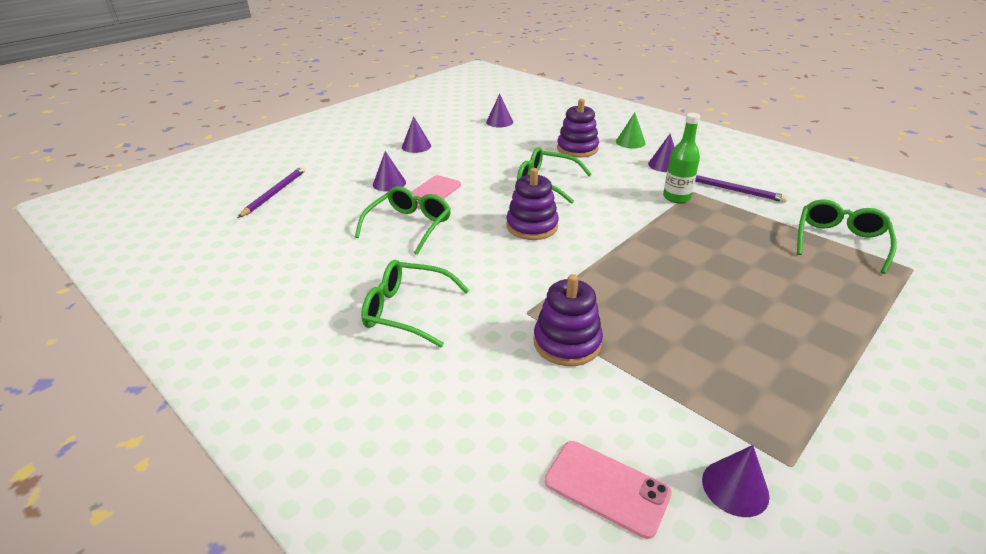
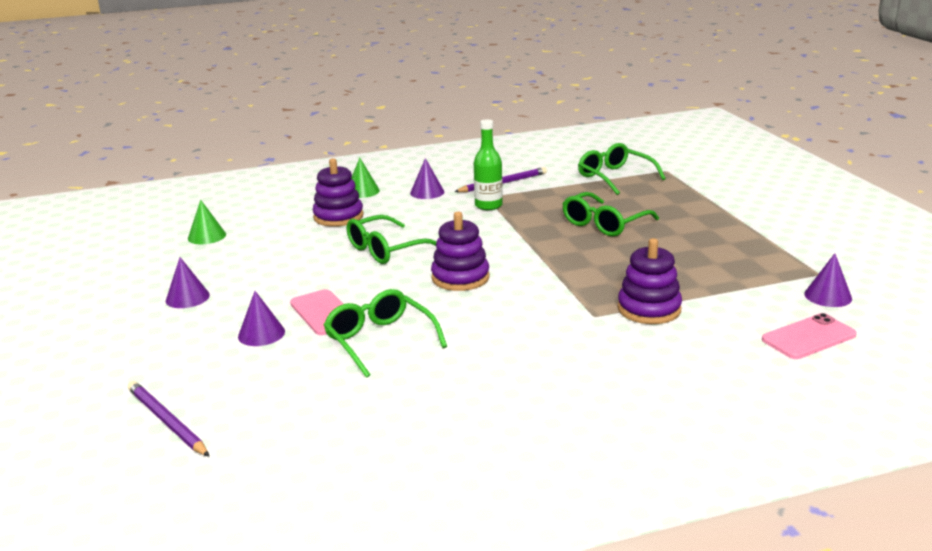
camera: 60 degrees left, 10 degrees down
(407, 310) = (538, 373): green glasses -> green glasses (604, 224)
(499, 122) = (207, 236): purple cone -> green cone

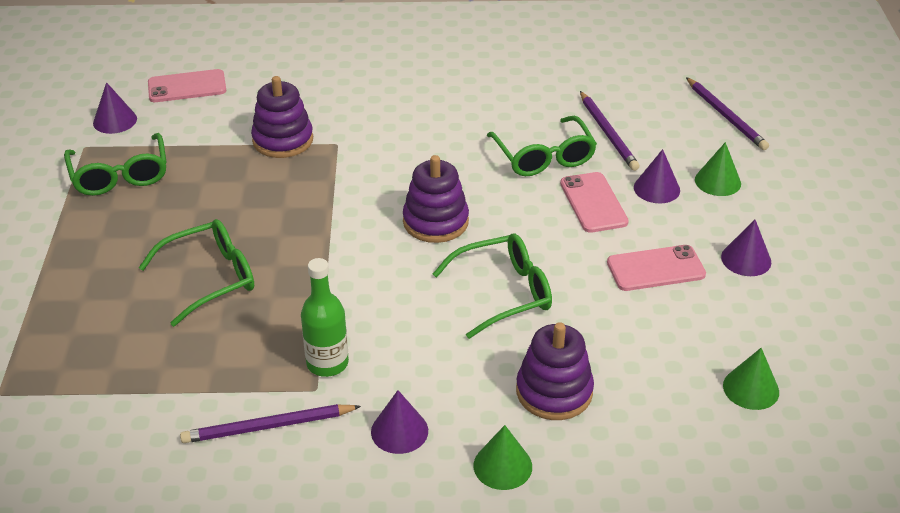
camera: 165 degrees left, 15 degrees up
(197, 350) = (717, 181): none -> green cone
(267, 280) = (655, 268): none -> pink phone
(313, 375) = (608, 133): none -> purple pencil
(615, 177) = (91, 395): green glasses -> green glasses (120, 175)

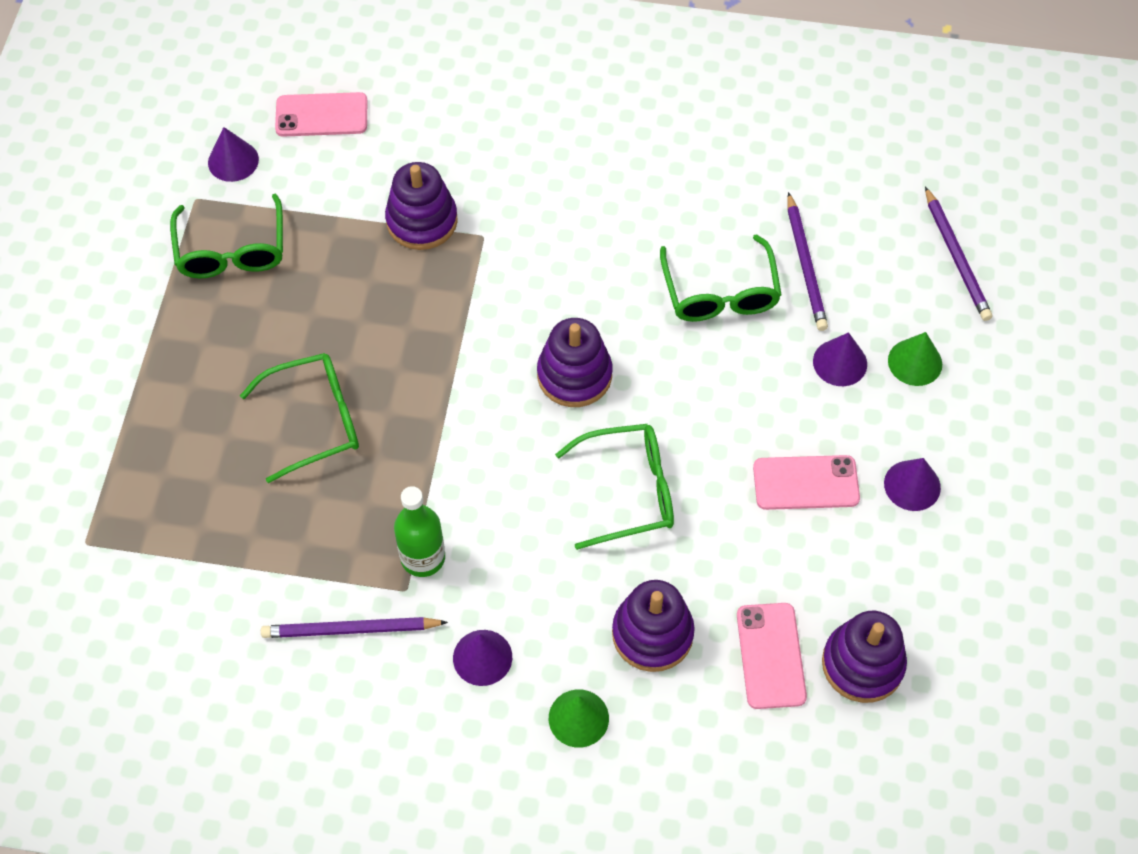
camera: 10 degrees right, 20 degrees up
(593, 203) = (760, 373): pink phone -> pink phone (770, 656)
(751, 388) = (862, 664): green cone -> purple stacking toy

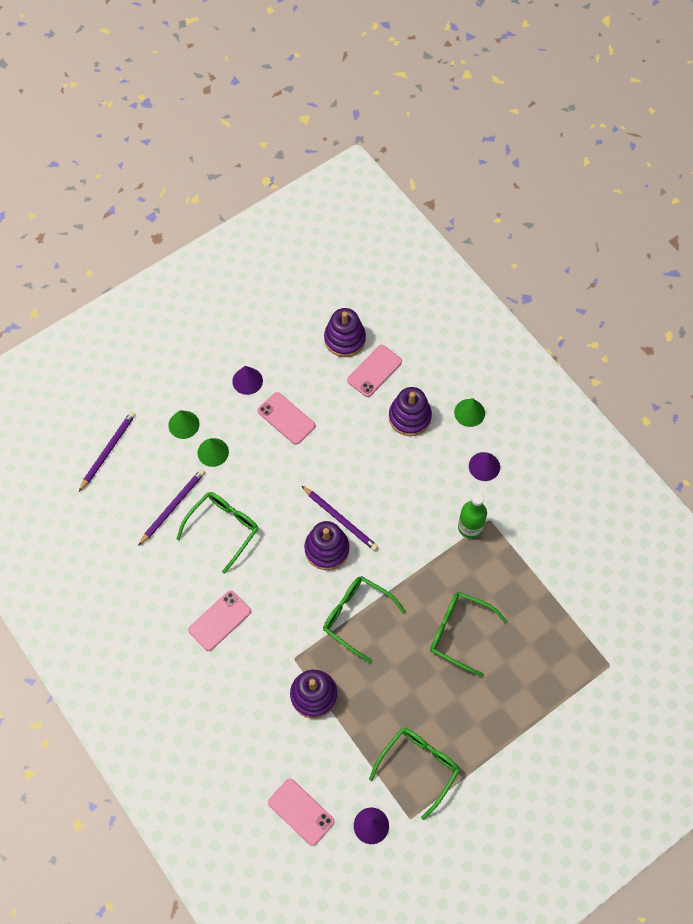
camera: 135 degrees left, 5 degrees up
(350, 630) = (527, 523): purple pencil -> purple pencil (340, 519)
(608, 203) = (219, 620): none -> pink phone
(629, 491) = (359, 478): green glasses -> green glasses (356, 616)
(840, 362) = (213, 452): purple cone -> green cone

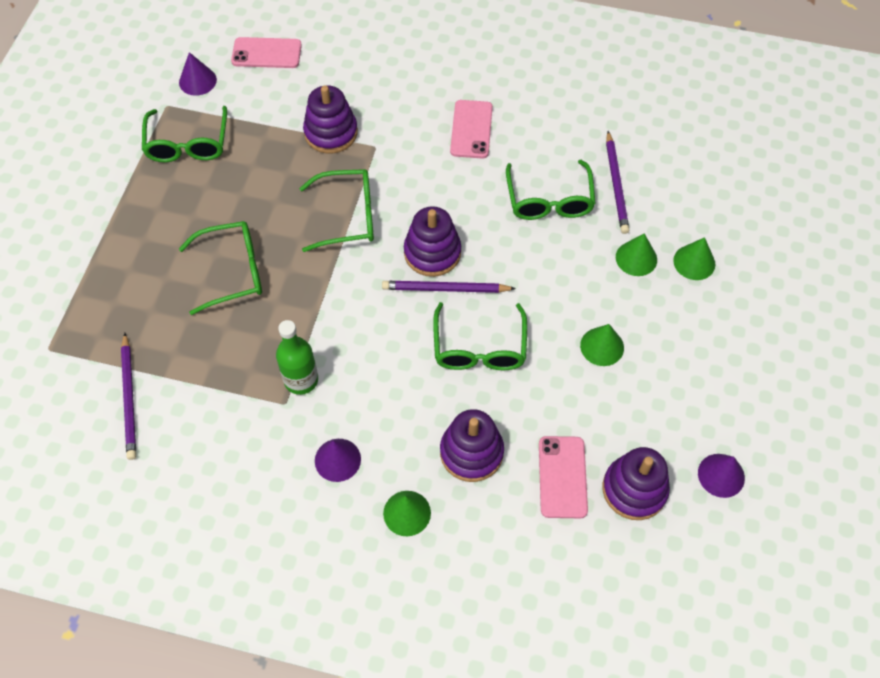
camera: 140 degrees right, 5 degrees down
(108, 450) = (732, 187): purple pencil -> purple pencil (129, 398)
(247, 381) = (684, 354): purple cone -> purple cone (721, 475)
(286, 418) = (602, 346): pink phone -> green cone
(354, 469) = (479, 348): none -> green glasses

